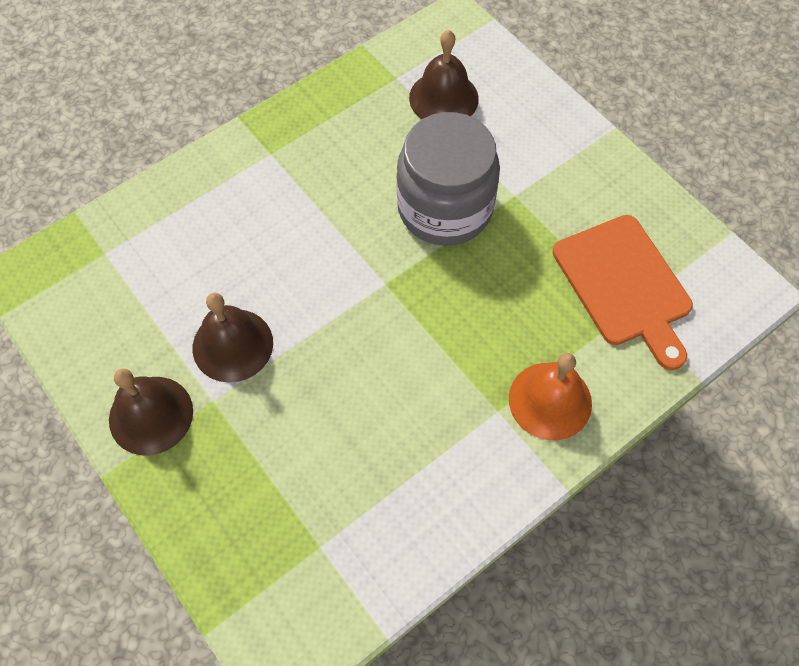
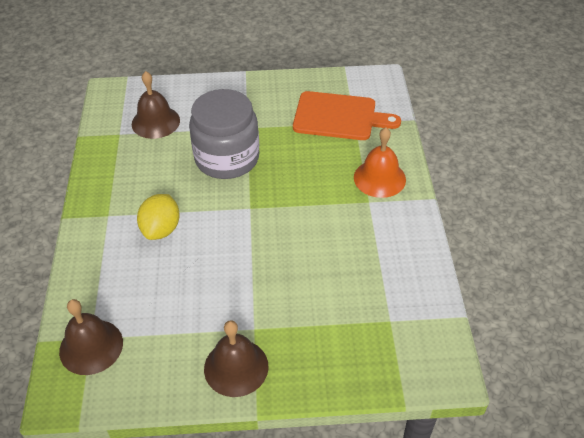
camera: 55 degrees left, 15 degrees down
(232, 345) = (224, 299): brown bell -> brown bell (91, 346)
(287, 216) = (161, 229): none -> yellow lemon

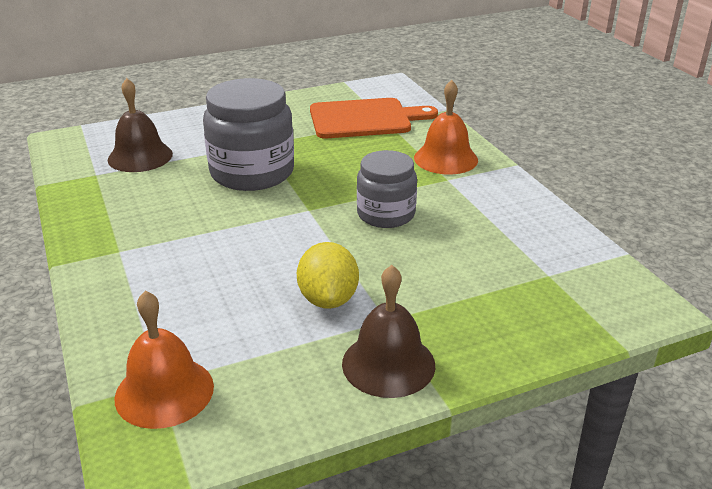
camera: 20 degrees left, 15 degrees down
(91, 346) = (164, 391): brown bell -> orange bell
(161, 229) = (202, 250): yellow lemon -> yellow lemon (328, 299)
(303, 227) = (386, 214): none -> grey jar

